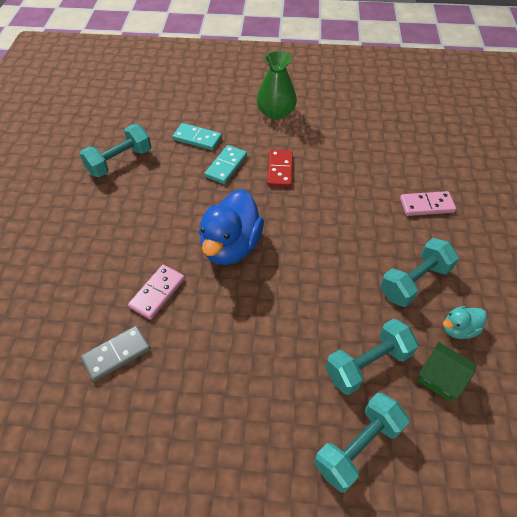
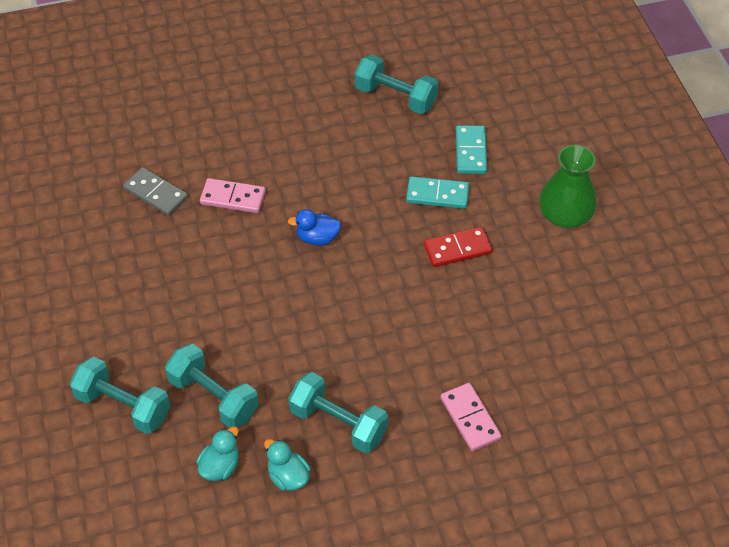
camera: 70 degrees right, 0 degrees up
(231, 246) = (317, 238): blue duck -> blue duck, size x0.48
(441, 378) = (220, 466): green house -> turquoise duck

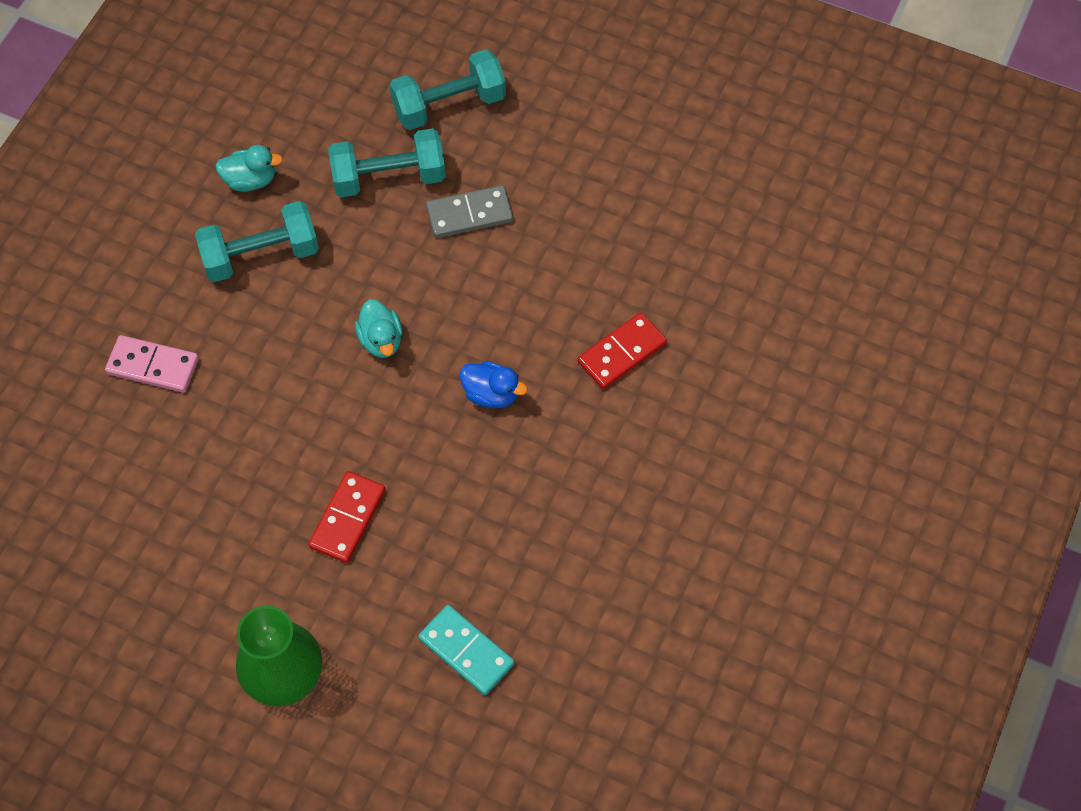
camera: 130 degrees right, 10 degrees up
(156, 193) = (693, 286): grey domino -> grey domino (469, 214)
(220, 466) = (313, 137): turquoise duck -> turquoise duck (381, 340)
(233, 198) = (621, 353): pink domino -> red domino
(317, 238) = (491, 394): blue duck -> blue duck turned 75 degrees clockwise
(395, 97) = (628, 638): turquoise dumbbell -> none
(437, 195) = (438, 560): turquoise domino -> none

